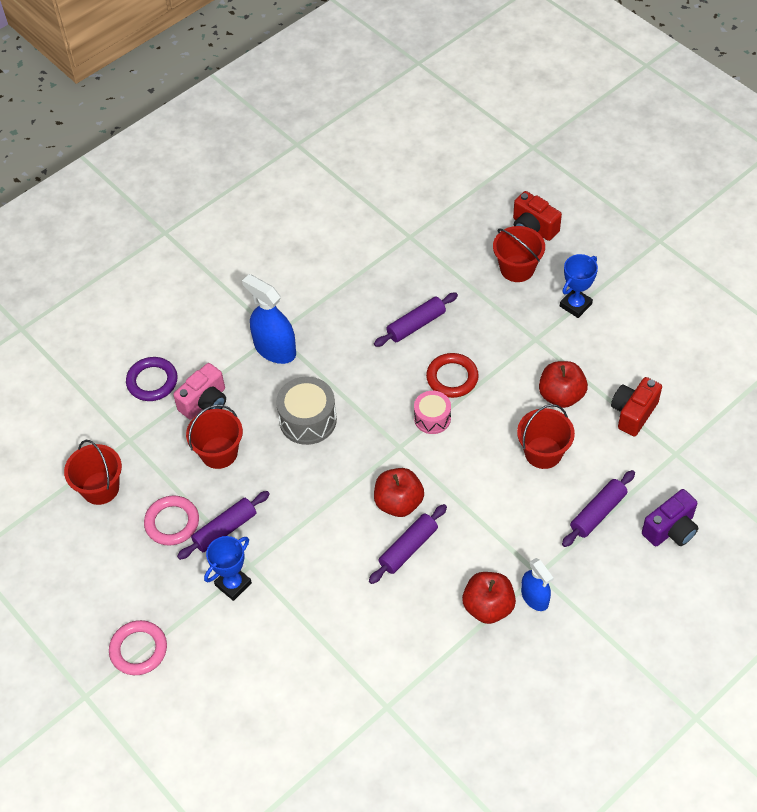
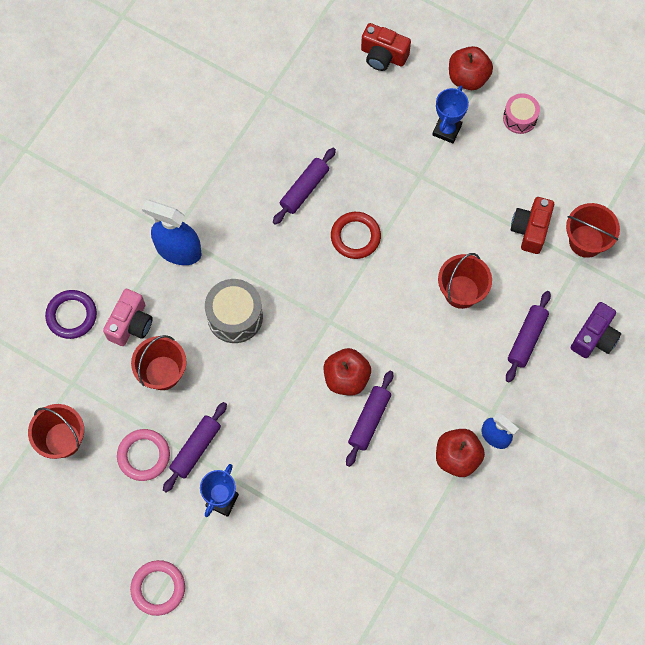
camera: 20 degrees left, 15 degrees up
(432, 418) = (350, 284): pink drum -> pink drum (519, 118)
(517, 268) = (381, 104): red bucket -> red bucket (586, 241)
(561, 395) = (461, 229): red apple -> red apple (468, 77)

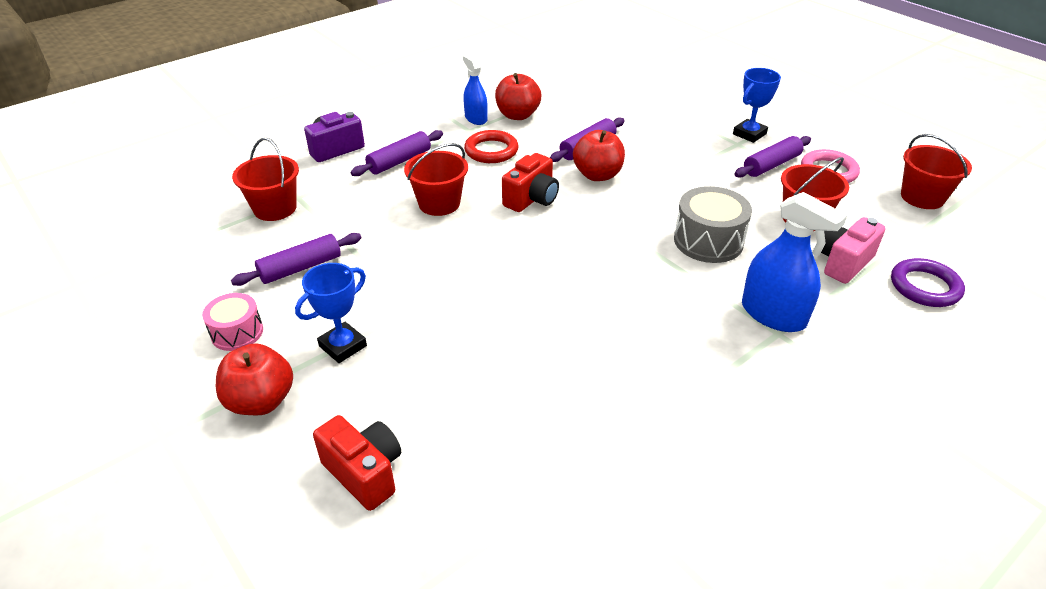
camera: 160 degrees left, 30 degrees down
(158, 588) = (817, 105): pink ring -> none
(304, 189) = (577, 333): purple rolling pin -> purple rolling pin (300, 268)
(355, 237) = (532, 272): red ring -> red ring (491, 151)
(530, 230) = (325, 230): red camera -> red camera (532, 199)

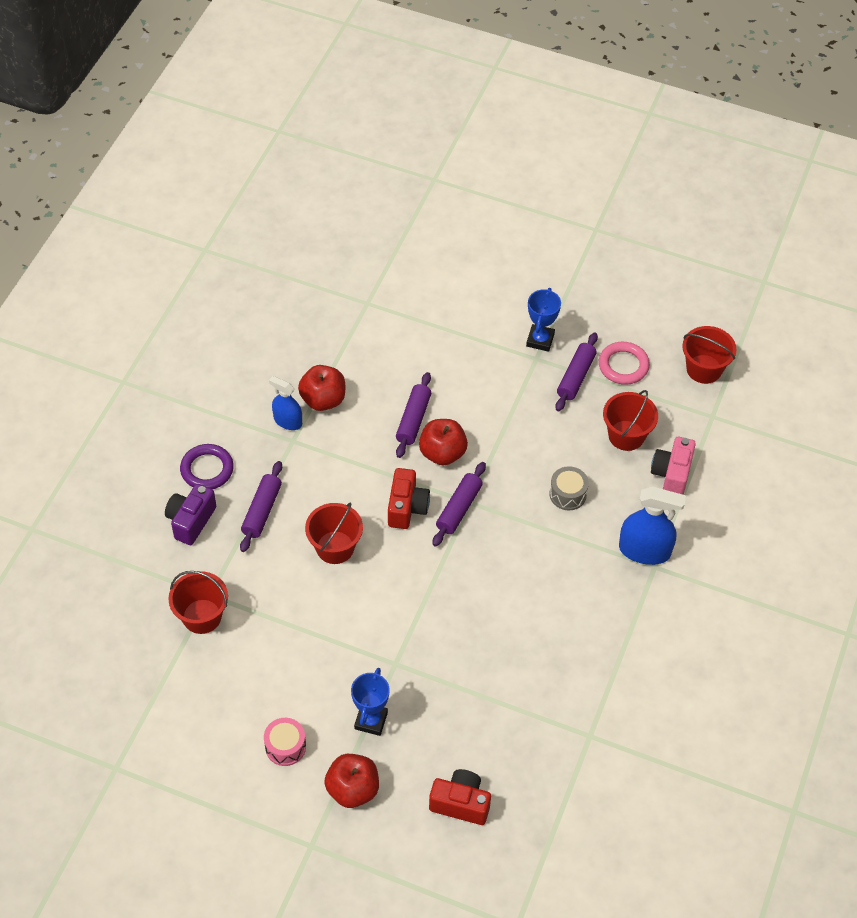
camera: 30 degrees left, 15 degrees up
(300, 268) = (279, 667): purple rolling pin -> purple rolling pin (459, 508)
(491, 151) = (333, 461): red ring -> none
(708, 241) = (568, 494): grey drum -> grey drum, size x0.64
(925, 287) = (734, 474): purple ring -> purple ring (207, 469)

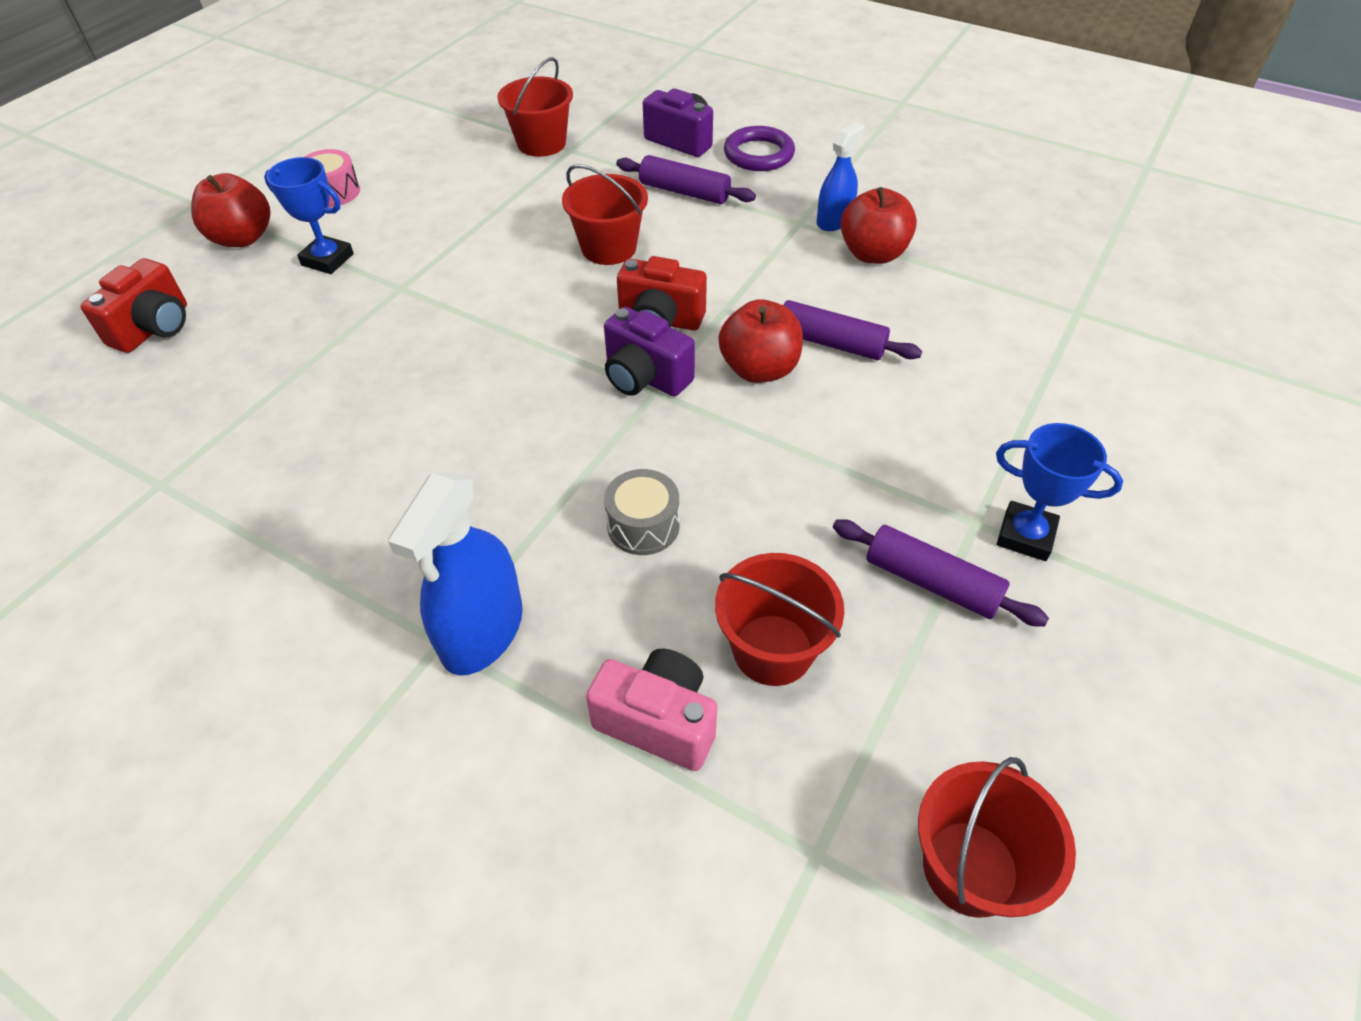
camera: 100 degrees right, 5 degrees down
(459, 508) = (645, 377): purple rolling pin -> purple camera
(623, 365) = (968, 678): pink ring -> none

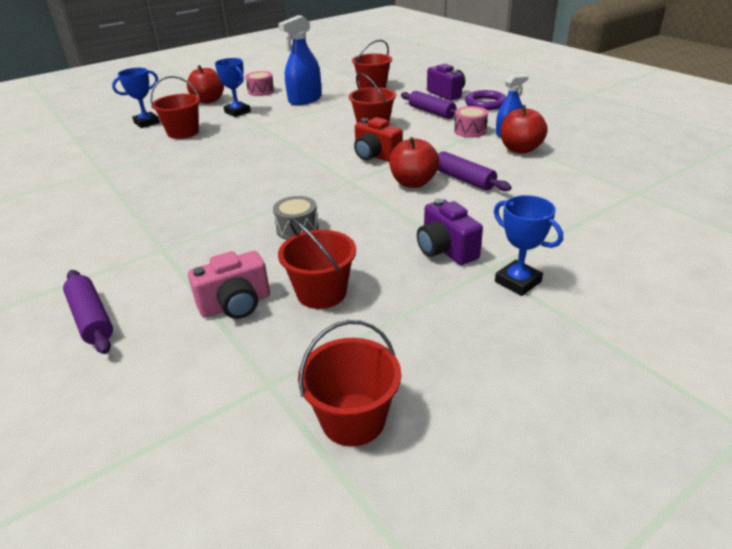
camera: 25 degrees right, 15 degrees down
(154, 328) = (147, 123): red camera -> blue trophy
(255, 339) = (183, 132): none -> red bucket
(482, 631) = (184, 249): blue spray bottle -> blue spray bottle (305, 100)
(645, 377) = (349, 175): purple camera -> purple camera (445, 250)
(658, 721) = (236, 305): pink camera -> pink camera turned 105 degrees clockwise
(773, 226) = (470, 131): none -> pink drum
(931, 582) = (439, 288): purple rolling pin -> purple rolling pin (91, 318)

